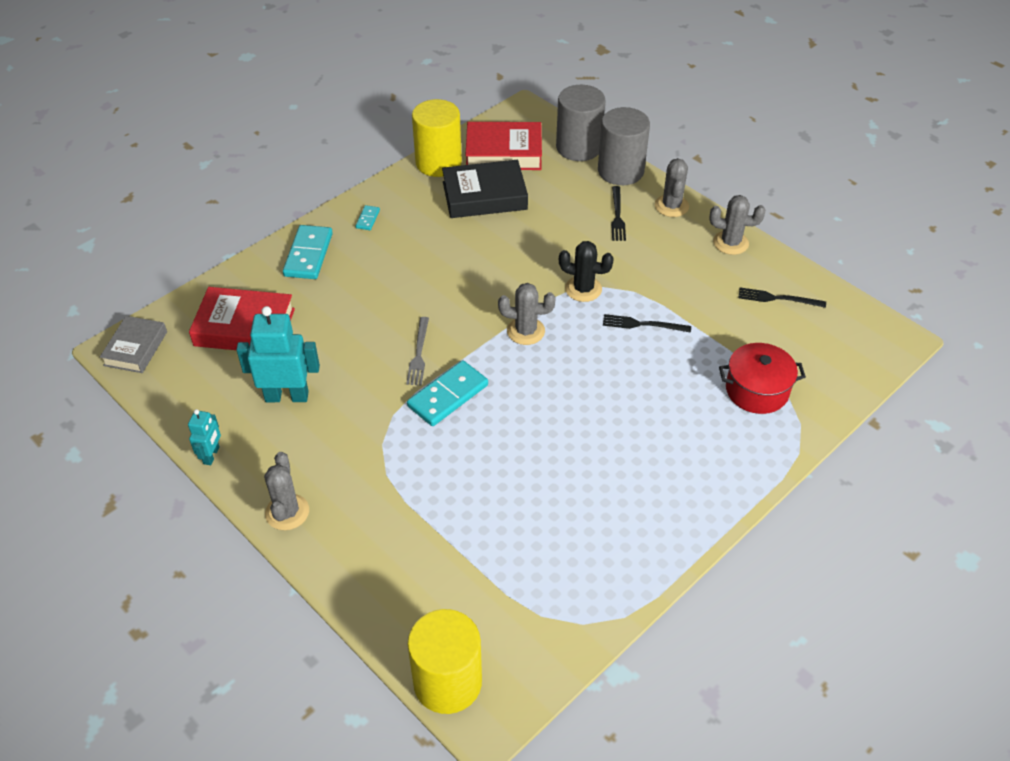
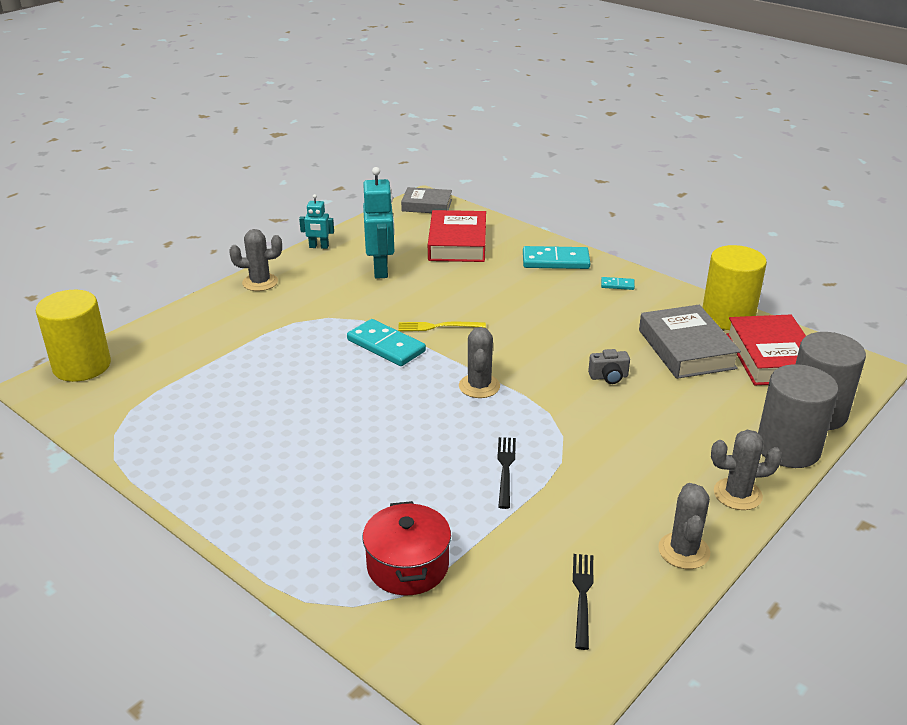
camera: 85 degrees right, 15 degrees down
(418, 354) = (438, 326): grey fork -> yellow fork
(484, 196) = (686, 349): black book -> grey book
(520, 247) = (609, 377): none -> grey camera
(583, 289) = (554, 423): black cactus -> none
(617, 216) = (695, 447): black fork -> none

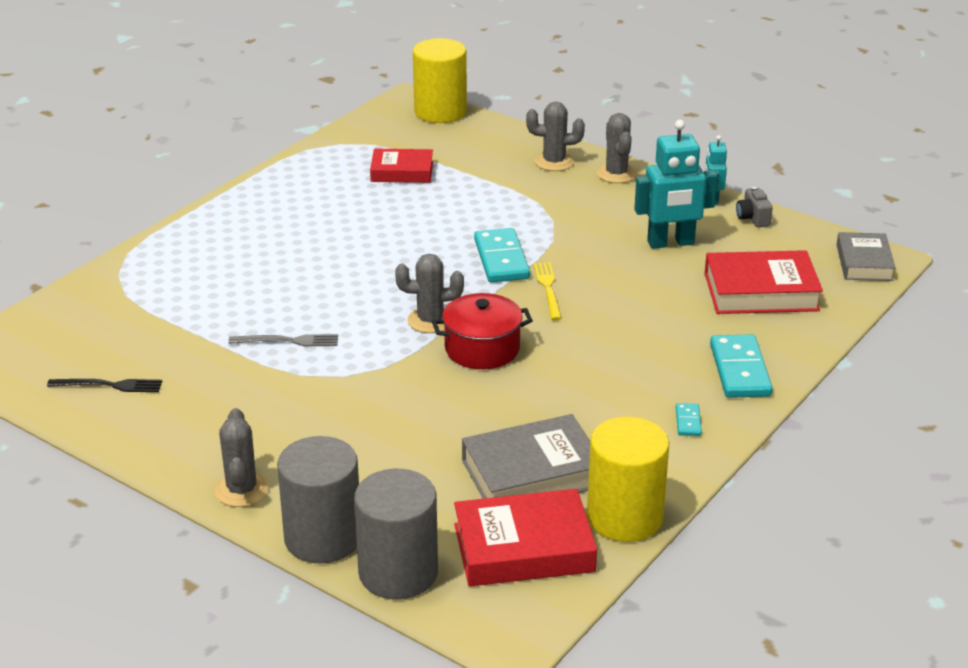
camera: 85 degrees right, 0 degrees up
(200, 394) = (402, 171): none -> red book
(386, 346) = (501, 259): turquoise domino -> turquoise domino turned 45 degrees counterclockwise
(408, 566) = (159, 295): red pot -> red pot (482, 349)
(505, 469) = (288, 341): black fork -> grey fork
(609, 377) = (459, 408): grey camera -> grey camera (753, 218)
(684, 551) = (159, 447): grey cactus -> grey cactus (554, 162)

